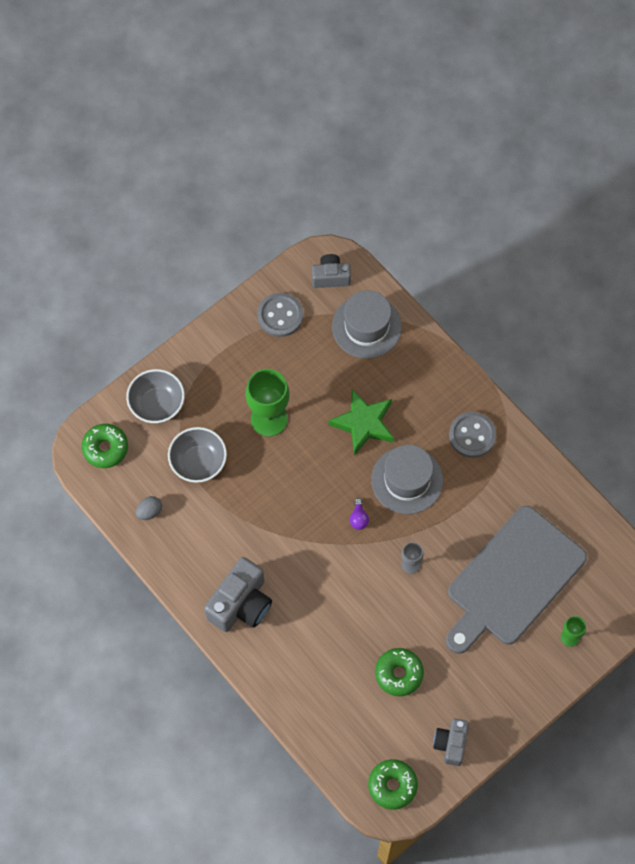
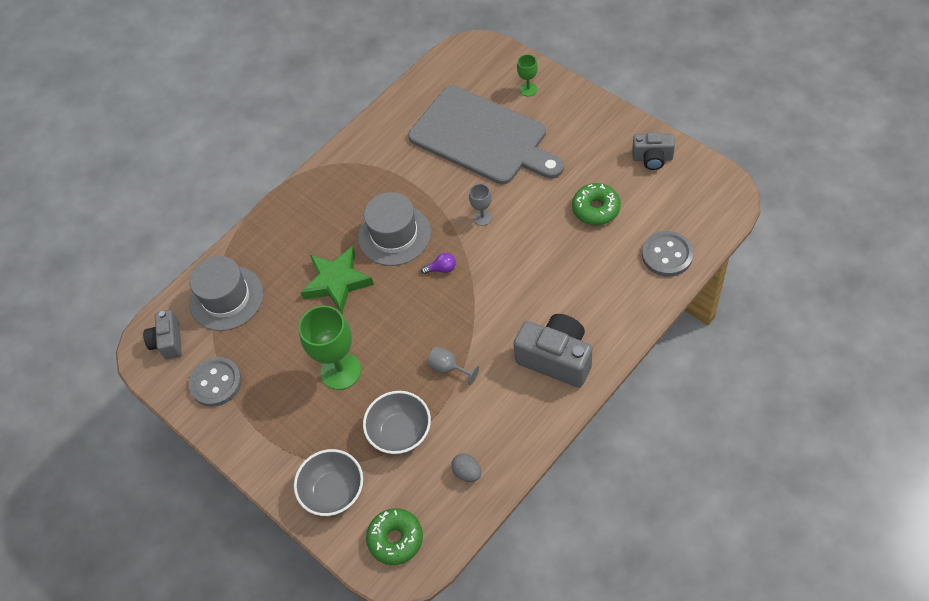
camera: 90 degrees left, 10 degrees down
(252, 510) = (448, 368): none -> grey goblet
(392, 785) = (707, 196): green donut -> none
(472, 435) = (340, 190): grey button -> grey button (667, 255)

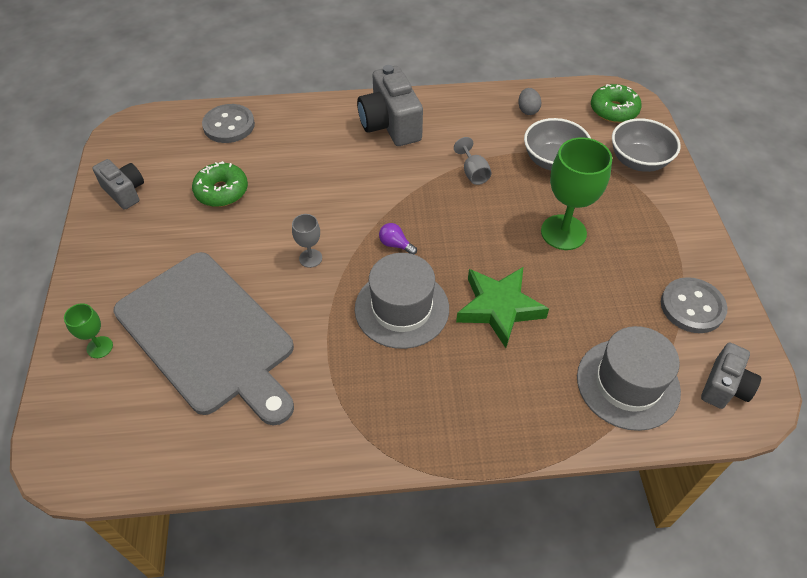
camera: 145 degrees left, 5 degrees down
(482, 137) = (208, 335): grey cutting board -> grey cutting board turned 150 degrees clockwise

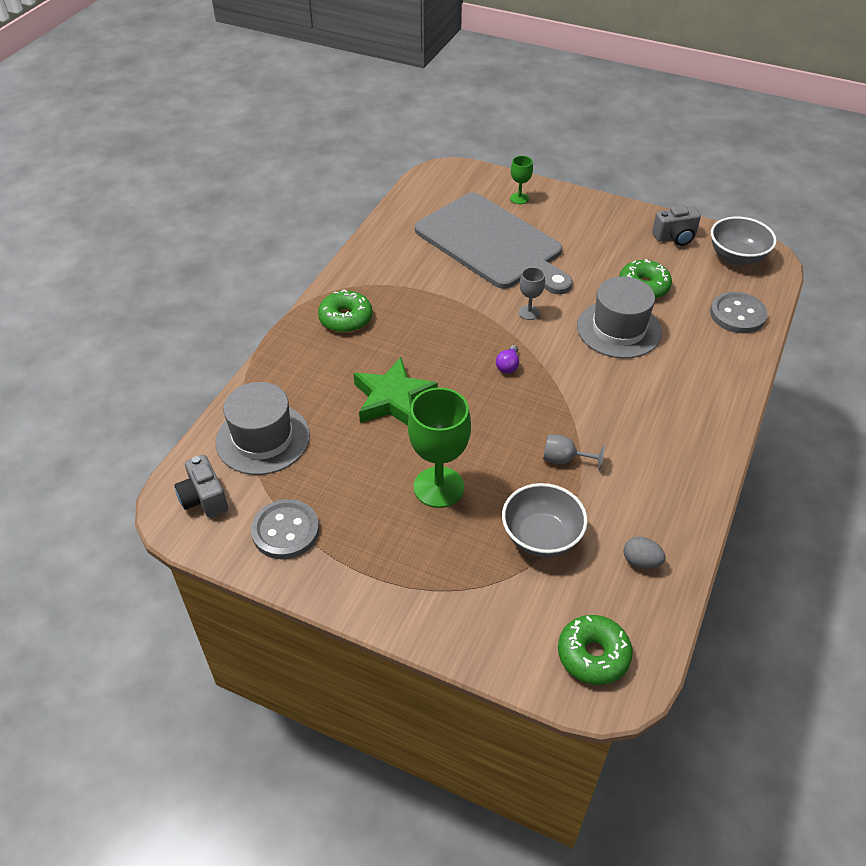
camera: 120 degrees right, 5 degrees down
(208, 335) = (492, 244): grey cutting board -> grey cutting board turned 120 degrees counterclockwise
(390, 125) = (678, 427): grey camera -> none
(395, 244) = (508, 366): purple light bulb -> purple light bulb turned 135 degrees clockwise
(402, 308) = (439, 343): grey hat -> grey hat (619, 329)
(421, 410) = (345, 319): none -> green donut
(638, 161) = (490, 619): grey bowl -> grey bowl (737, 257)

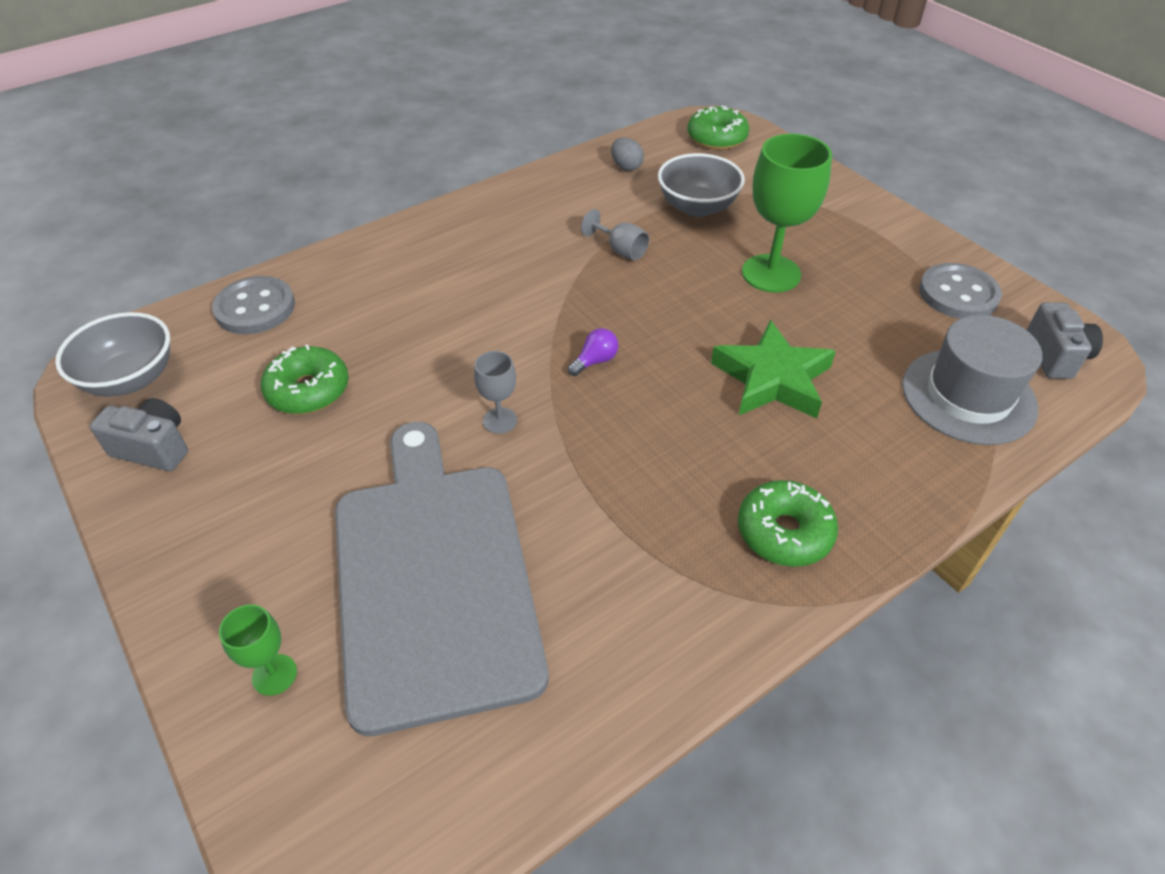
camera: 150 degrees left, 0 degrees up
(619, 329) = (412, 349): grey hat -> none

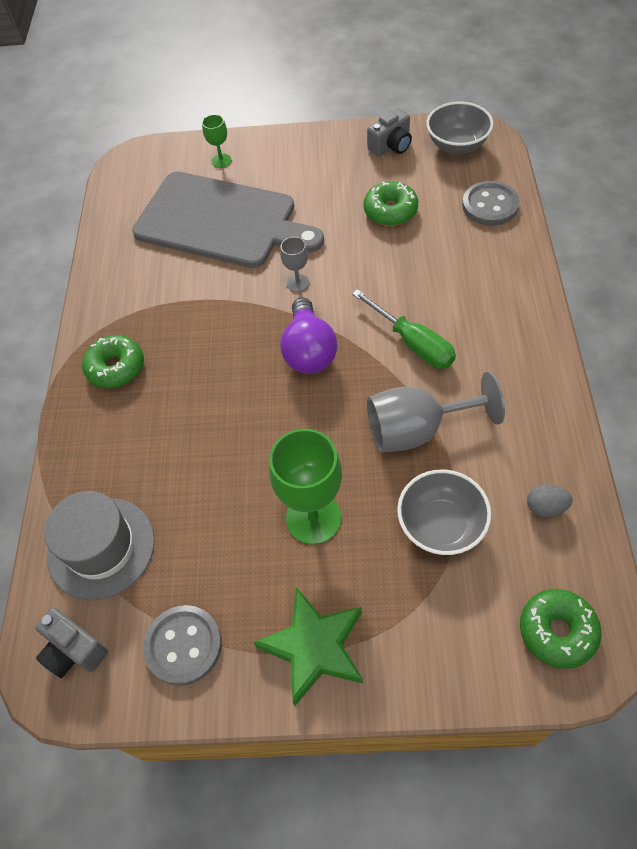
camera: 130 degrees right, 10 degrees up
(518, 290) = (413, 343): none -> green screwdriver
(595, 361) = (309, 351): purple light bulb -> purple light bulb, size x2.19
(620, 250) = (417, 430): grey goblet -> grey goblet, size x2.02
(772, 379) = (214, 439): green star -> green star (314, 647)

